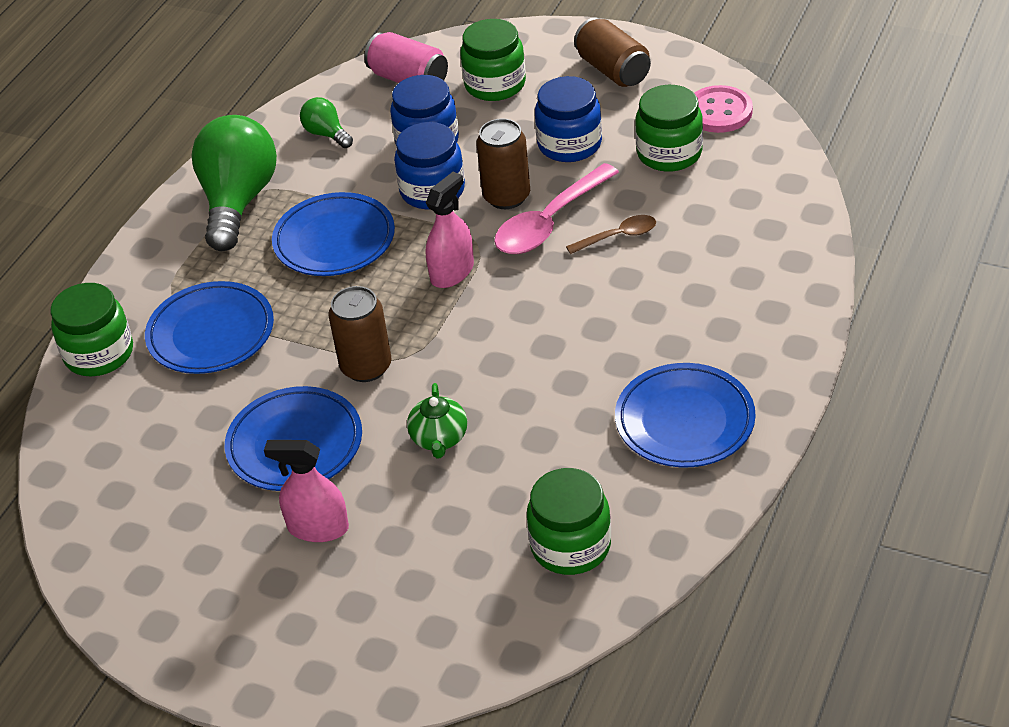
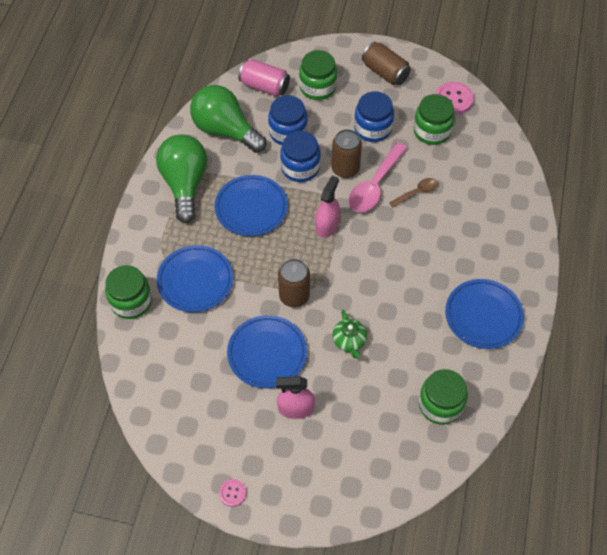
camera: 15 degrees left, 15 degrees up
(171, 641) = (232, 493): none -> pink button
(326, 134) = (225, 130): green light bulb -> green light bulb, size x2.16

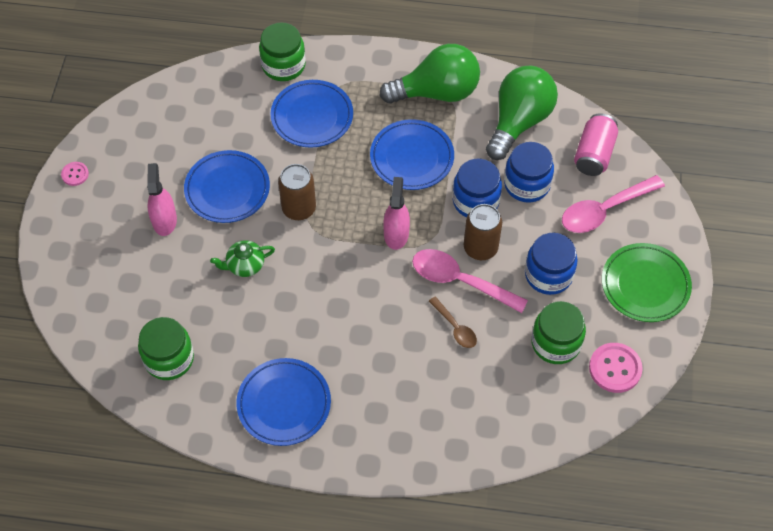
camera: 85 degrees right, 0 degrees up
(317, 87) = (604, 210): green jar -> pink spoon
(327, 225) = (396, 234): pink spray bottle -> pink spray bottle turned 105 degrees counterclockwise
(385, 72) = (645, 285): brown can -> green plate

